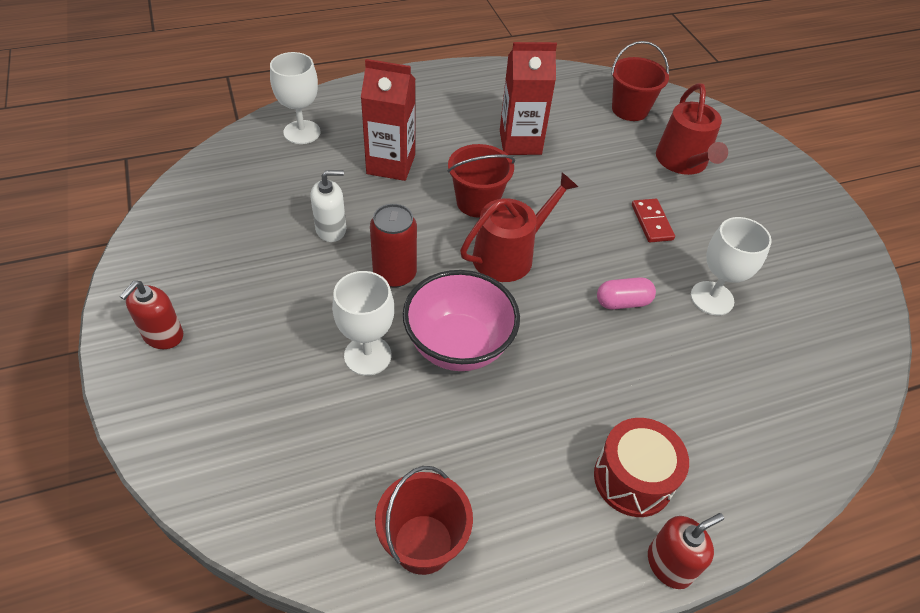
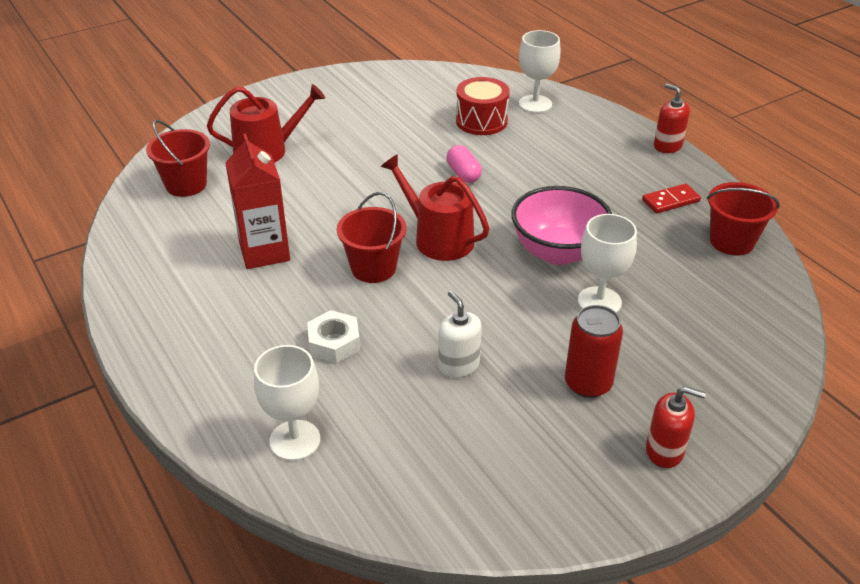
camera: 100 degrees left, 10 degrees down
(391, 164) = (334, 343): red carton -> white nut
(395, 274) = (498, 305): red can -> red can (588, 383)
(633, 479) = (619, 161): red drum -> red drum (481, 121)
(651, 222) = (360, 164): red domino -> red domino (670, 201)
(712, 298) = (437, 134): white goblet -> white goblet (535, 104)

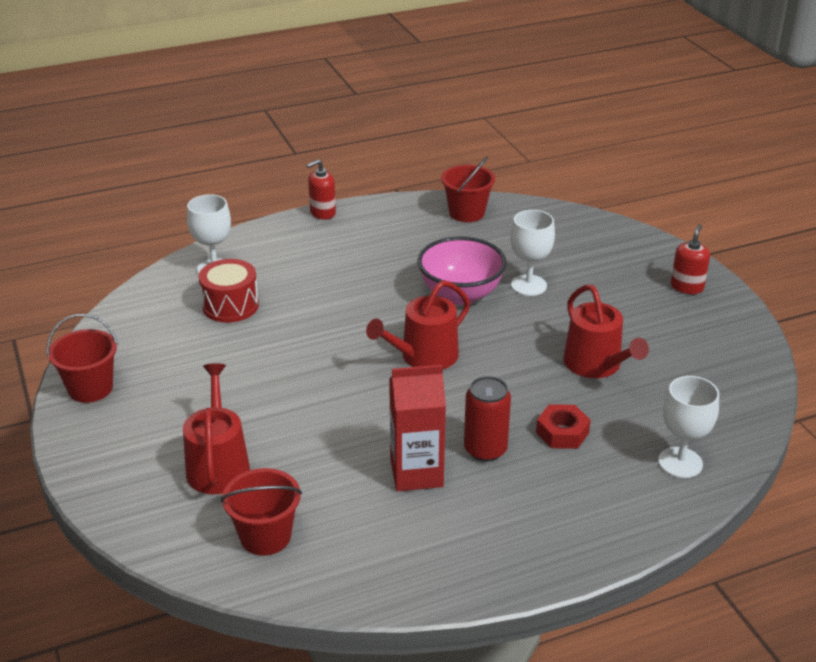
camera: 80 degrees left, 5 degrees down
(334, 343) = (562, 432): white nut -> red nut
(373, 268) = (460, 400): red bucket -> red bucket (90, 388)
(458, 365) = (596, 365): white soap dispenser -> red watering can
(463, 174) = (323, 329): pink capsule -> none
(588, 383) = (620, 306): red can -> red can (485, 449)
(670, 201) = (405, 228): red domino -> none

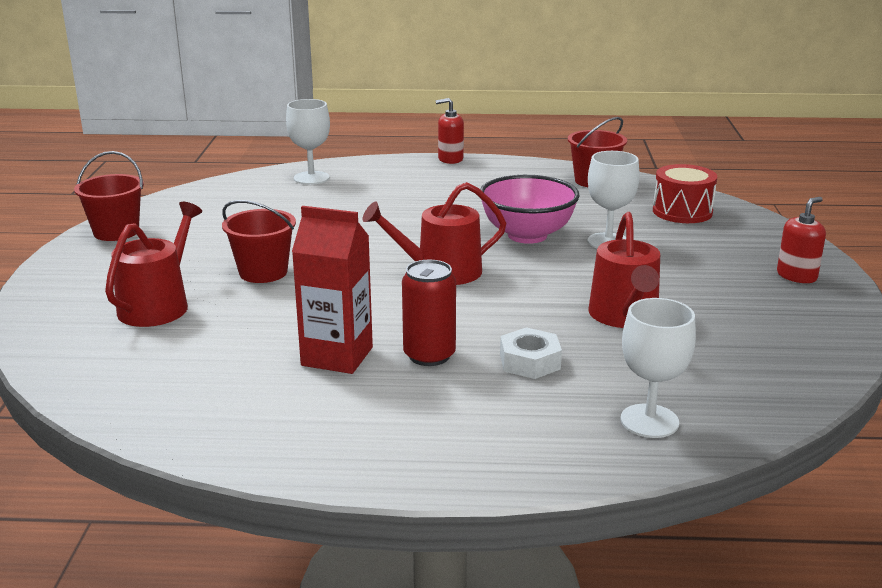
camera: 25 degrees right, 10 degrees down
(230, 306) = (297, 203): red drum -> red drum (682, 212)
(265, 536) = (137, 367): red bucket -> red bucket (263, 272)
(562, 432) = (529, 362): red nut -> white nut

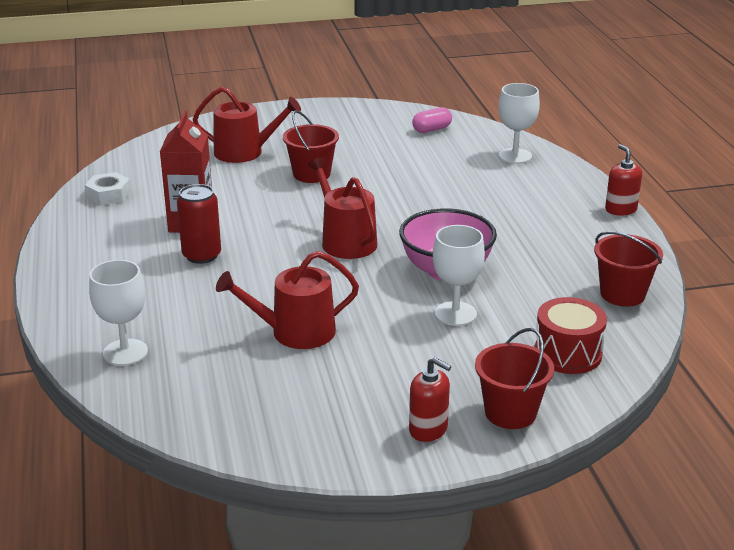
camera: 75 degrees right, 5 degrees up
(116, 232) = (355, 112): red bucket -> red bucket (510, 412)
(210, 202) = (432, 129): none -> pink capsule
(529, 362) = (203, 296): white nut -> white nut (108, 195)

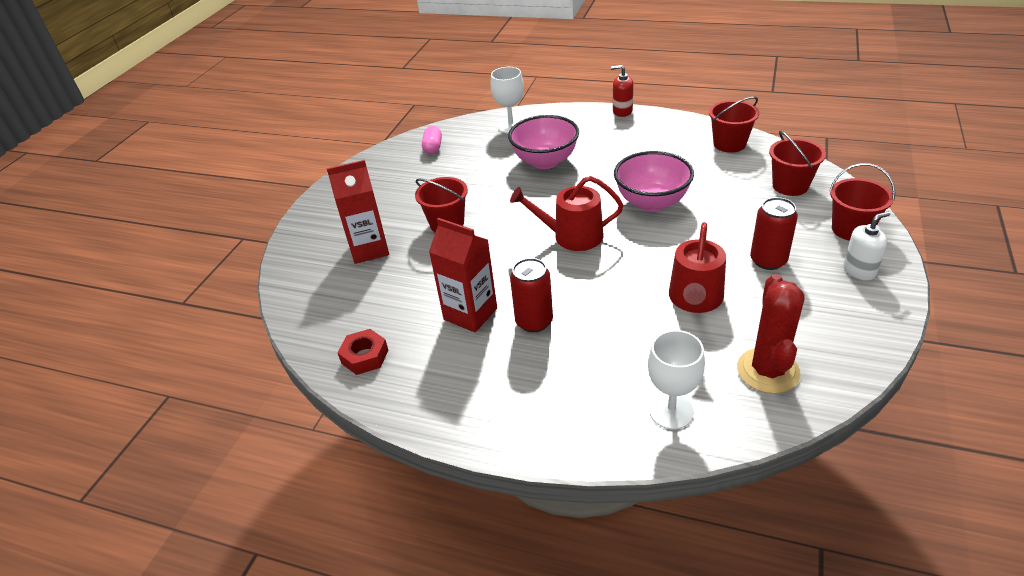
camera: 55 degrees left, 10 degrees up
(108, 195) = (365, 356): white nut -> red nut
(212, 395) = (768, 371): none -> red cactus
(245, 152) = (369, 249): red watering can -> red carton
(398, 364) = (768, 260): none -> red can
(428, 429) = (859, 270): red soap dispenser -> white soap dispenser
(455, 314) = (714, 215): white goblet -> none
(466, 192) = (545, 161): none -> pink bowl
(567, 353) = (790, 186): red drum -> red bucket

